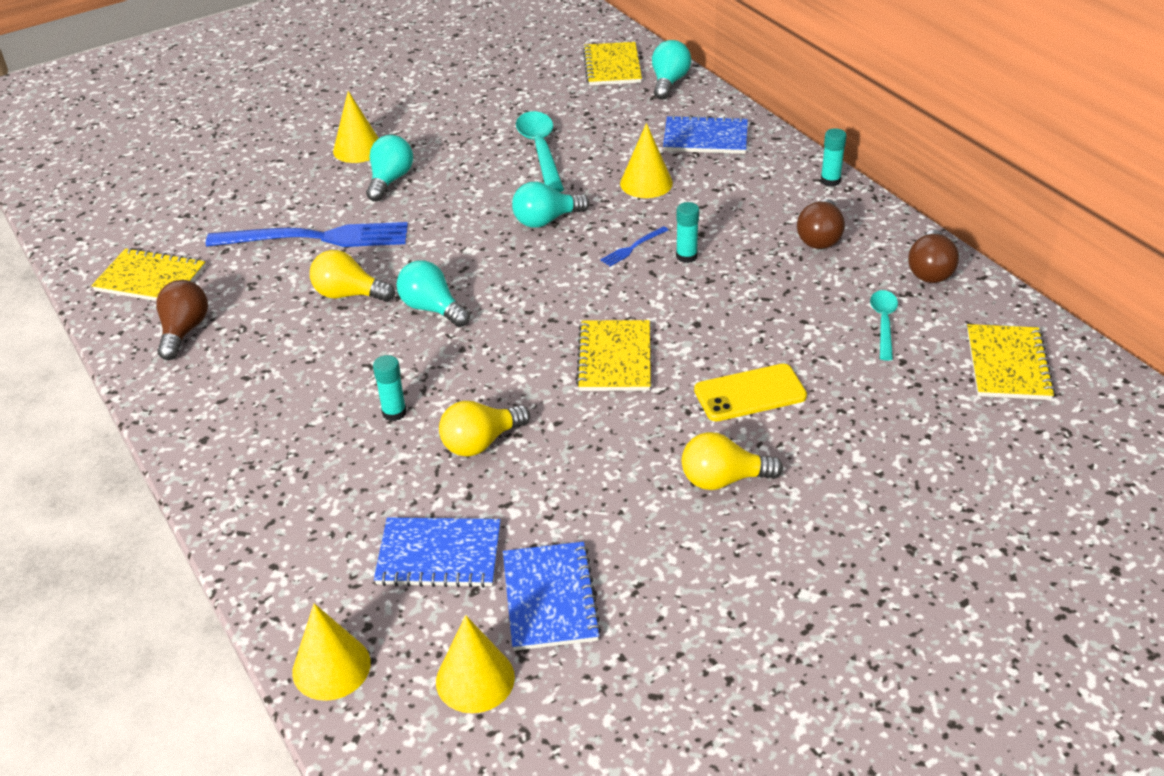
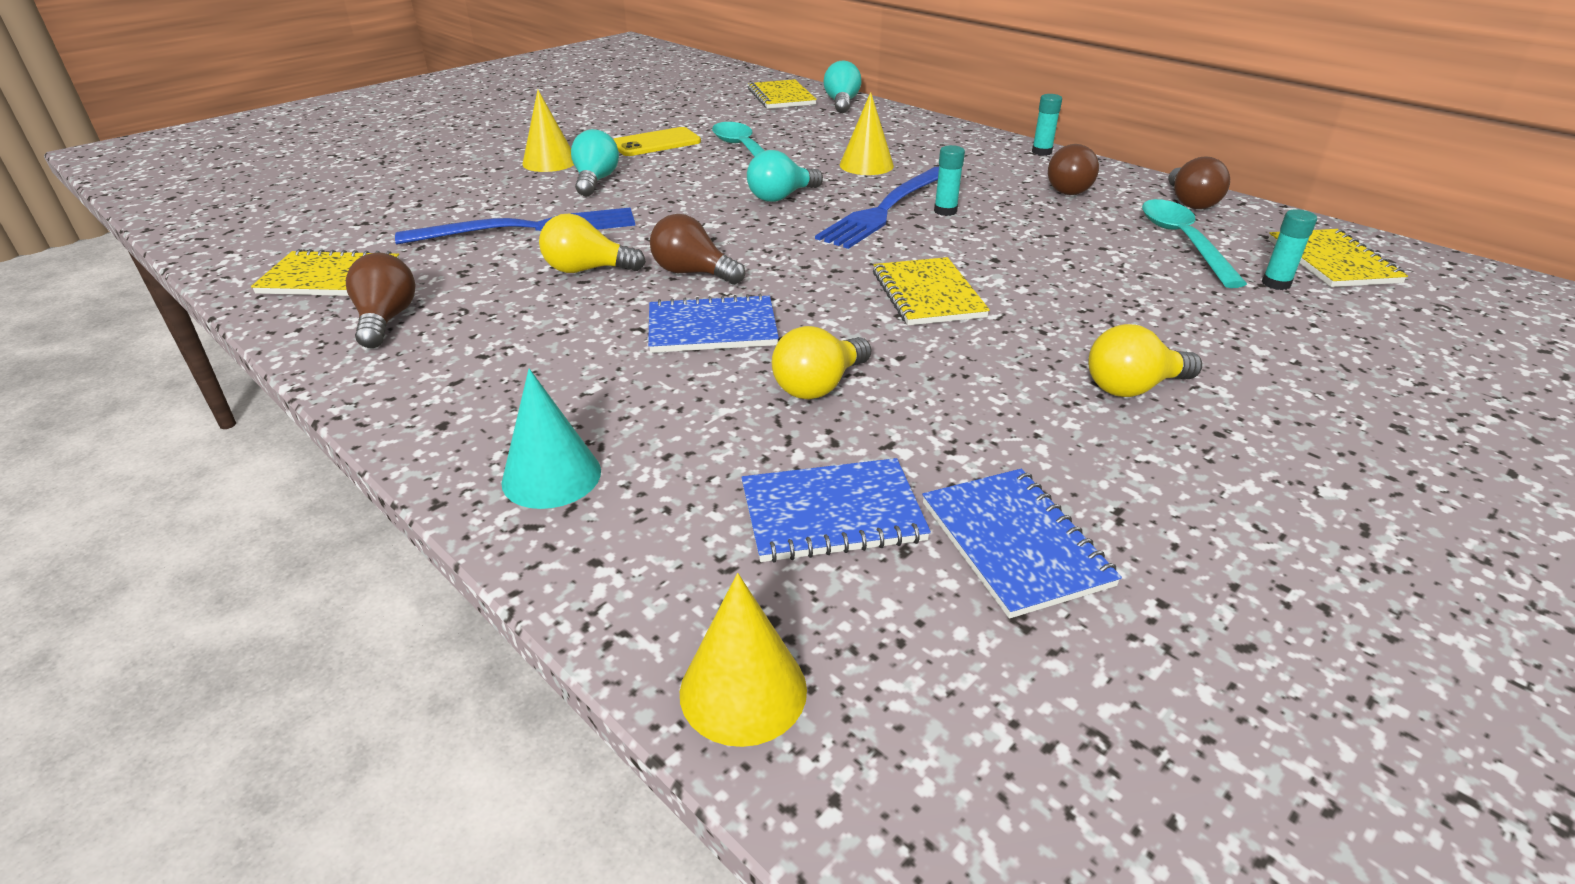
camera: 15 degrees left, 5 degrees down
(265, 495) = (551, 476): none -> turquoise cone
(394, 412) = (693, 369): turquoise glue stick -> turquoise glue stick (1276, 283)
(432, 308) = (692, 273): turquoise light bulb -> brown light bulb
(475, 679) = (976, 669): yellow cone -> none
(633, 247) = (885, 209): blue fork -> blue fork, size x2.45
(705, 138) = (902, 133): blue notebook -> blue notebook (712, 328)
(750, 393) = (1098, 309): yellow phone -> yellow phone (656, 143)
(883, 322) = (1183, 242): turquoise spoon -> turquoise spoon, size x1.64

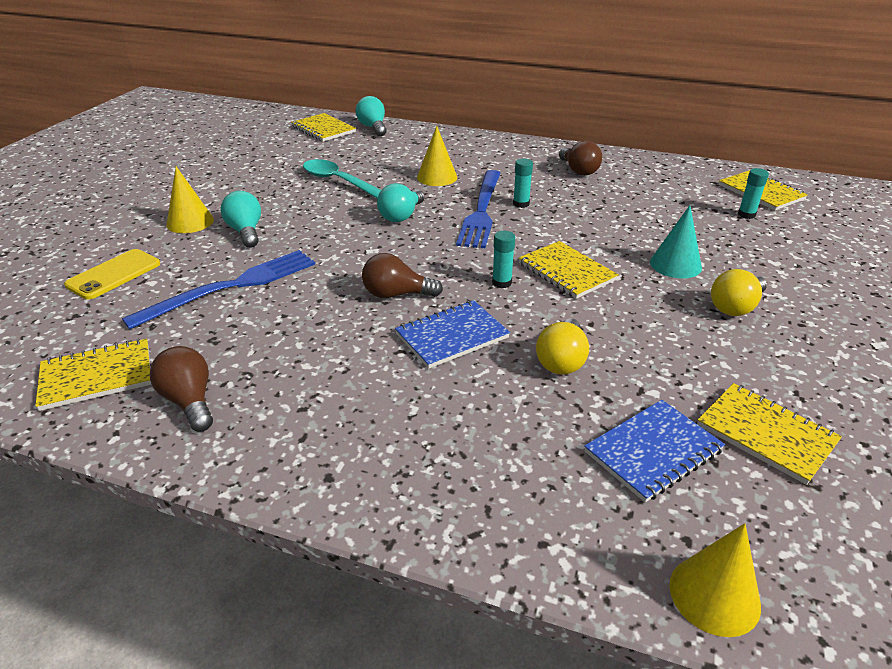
camera: 25 degrees left, 0 degrees up
(551, 476) = (451, 490): turquoise cone -> turquoise cone (675, 264)
(587, 270) = (314, 312): yellow light bulb -> none
(656, 143) = (263, 188): yellow phone -> yellow phone (114, 274)
(1014, 543) = (766, 434): blue notebook -> yellow notebook
(1041, 152) = (540, 145): turquoise glue stick -> turquoise glue stick (501, 282)
(1183, 242) = (676, 196): turquoise spoon -> none
(1190, 202) = (656, 166): brown light bulb -> none

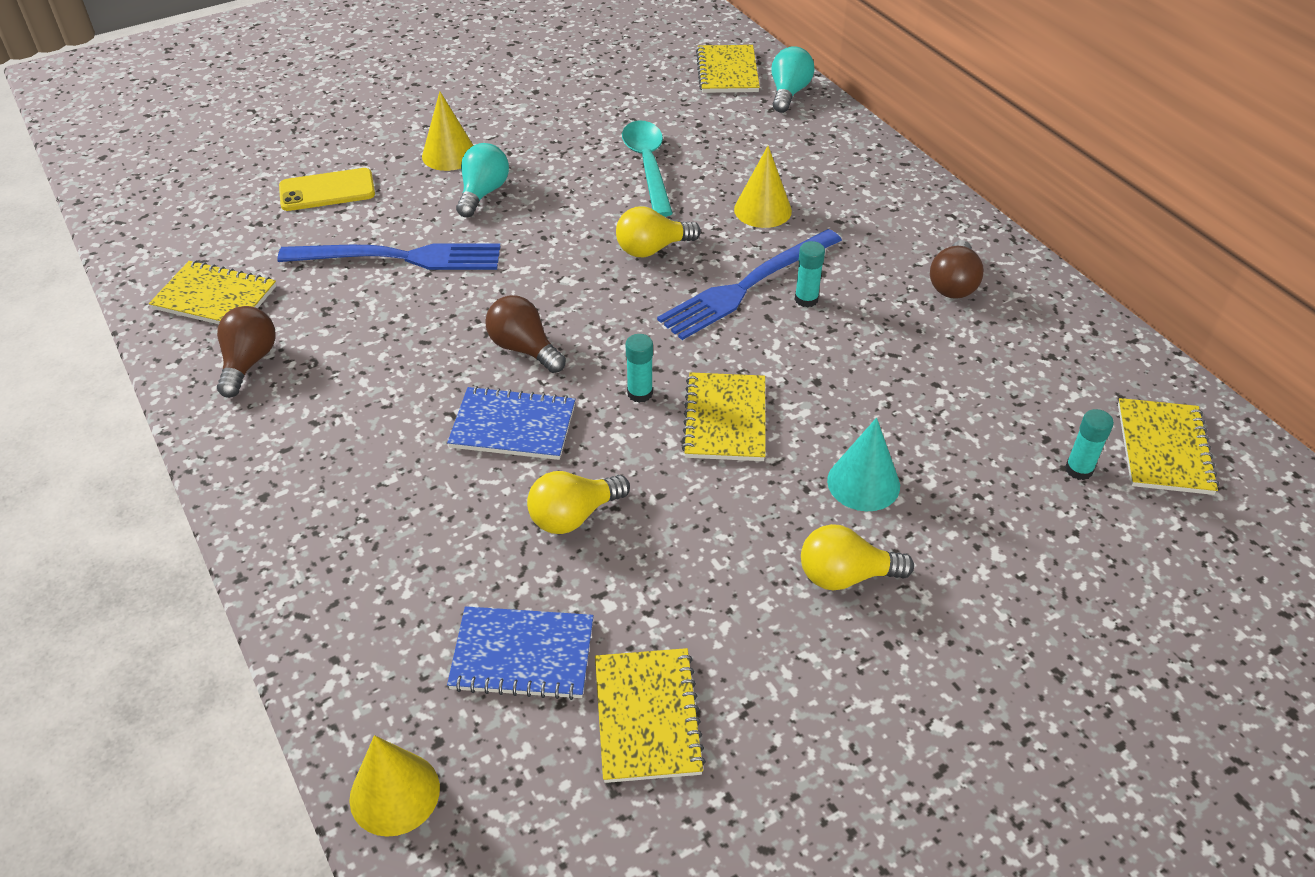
camera: 40 degrees right, 10 degrees up
(401, 216) = (652, 249): turquoise light bulb -> yellow light bulb

